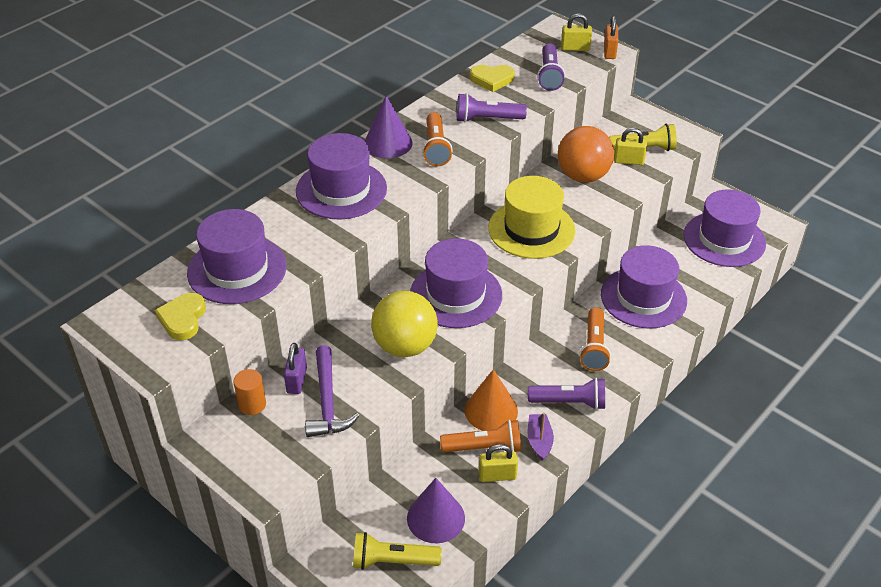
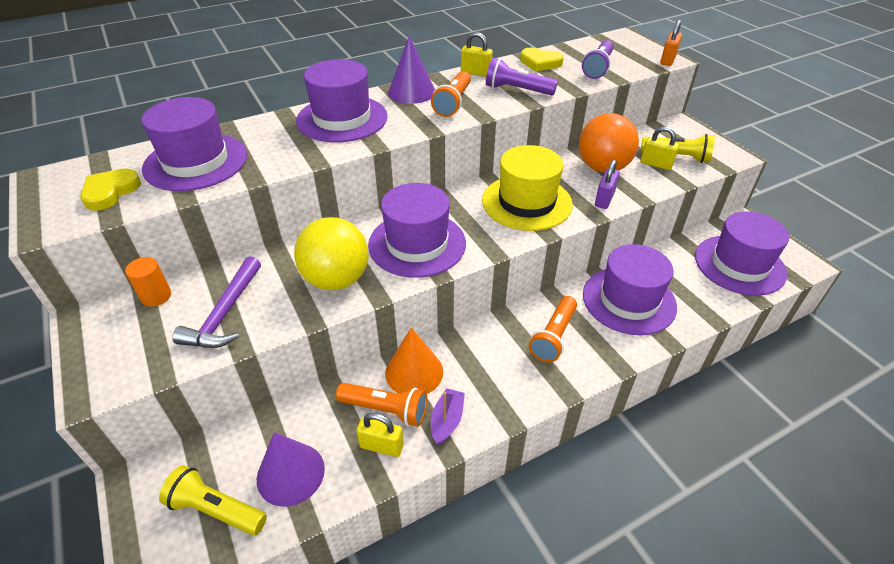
camera: 20 degrees right, 0 degrees up
(296, 380) = (213, 285): purple padlock -> purple padlock (604, 199)
(569, 402) = (500, 387): purple flashlight -> none
(575, 48) = (634, 53): yellow padlock -> yellow padlock (476, 73)

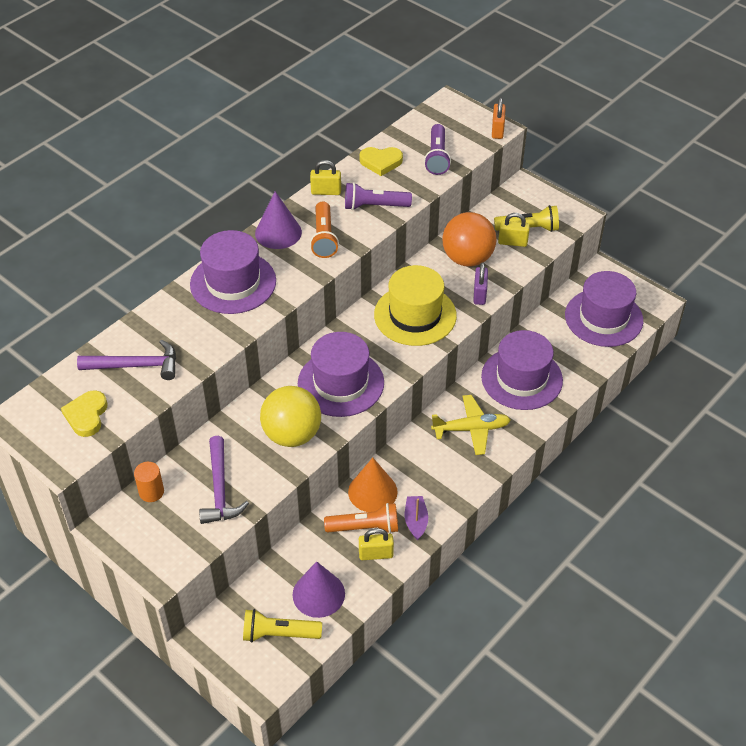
camera: 20 degrees left, 5 degrees up
(196, 162) = (135, 365): purple hat -> purple hammer
(553, 336) = (471, 429): orange flashlight -> yellow plane

